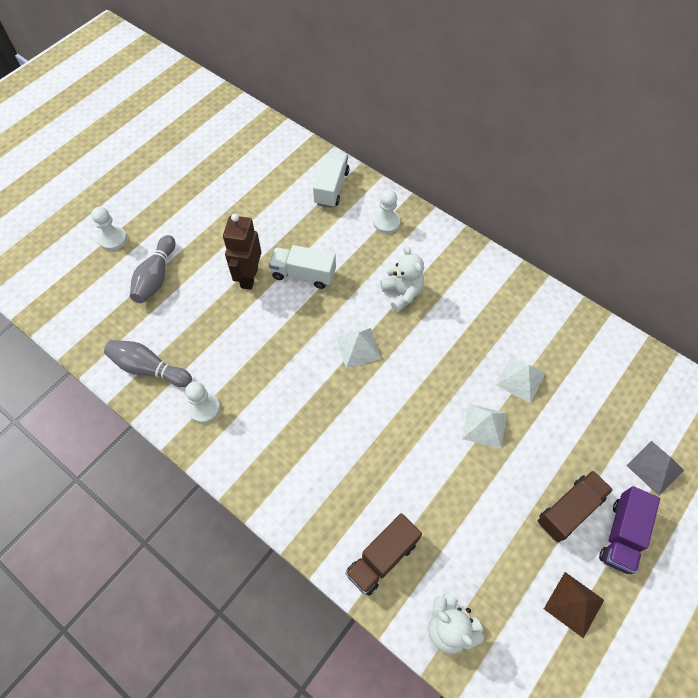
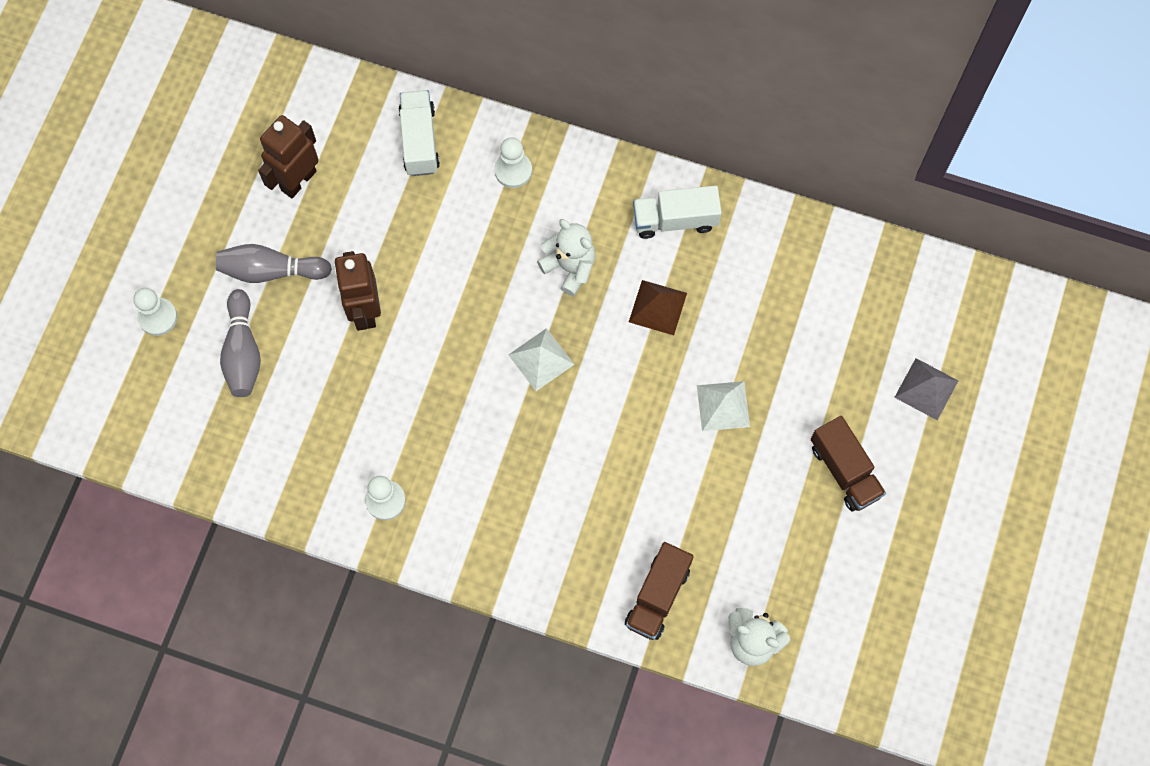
camera: 20 degrees left, 10 degrees up
(149, 368) = (294, 475): grey bowling pin -> grey bowling pin (271, 271)
(242, 187) = (298, 180): none -> brown robot
(303, 274) = (434, 283): white truck -> white truck (675, 220)
(520, 379) = (748, 333): white pyramid -> none
(569, 510) = (844, 471): brown truck -> brown truck turned 120 degrees clockwise
(573, 604) = (874, 570): brown pyramid -> brown pyramid (657, 307)
(622, 535) = (907, 478): purple truck -> none

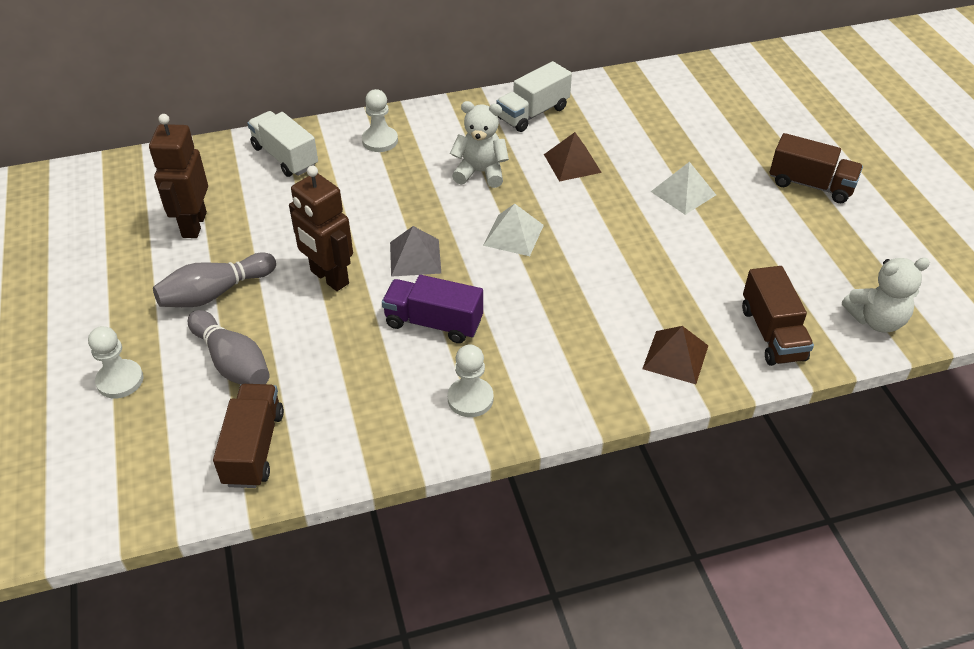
camera: 35 degrees left, 25 degrees down
(212, 442) = (254, 448): none -> brown truck
(411, 411) = (433, 323): none -> purple truck
(564, 566) = (675, 357): none -> brown pyramid
(926, 389) = (807, 117): grey pyramid -> grey pyramid (415, 257)

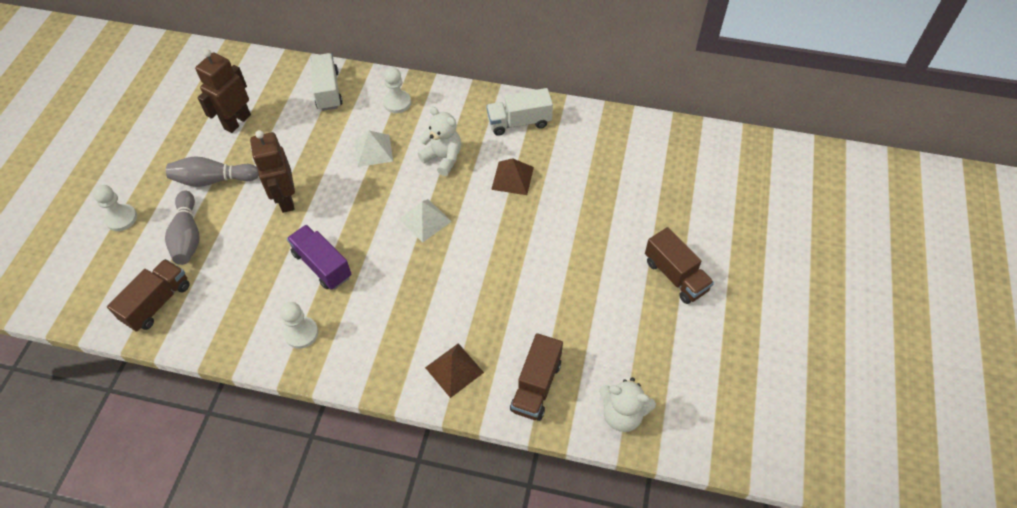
camera: 30 degrees right, 10 degrees up
(415, 257) = (349, 209): grey pyramid -> none
(683, 193) = (571, 239): white pyramid -> white pyramid (373, 150)

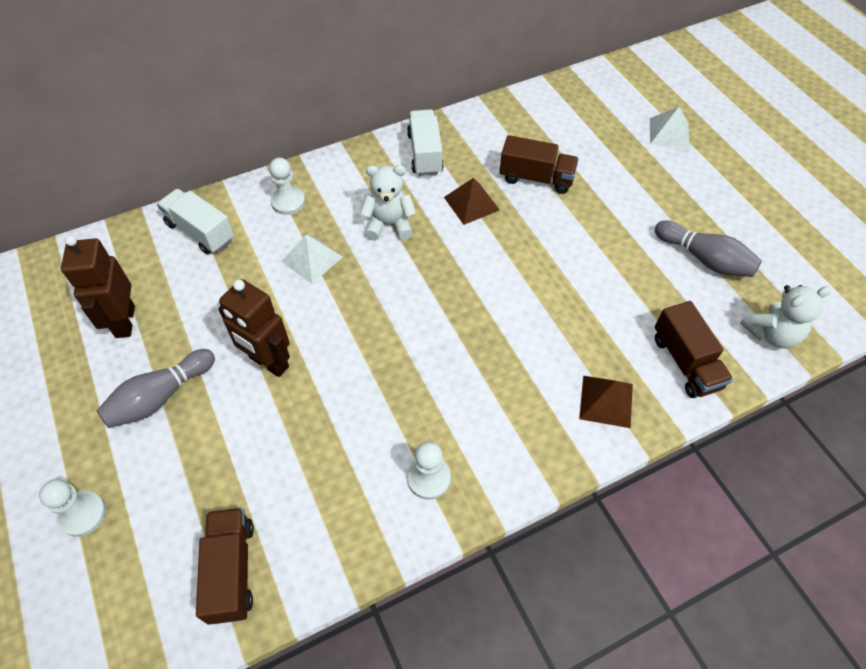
camera: 40 degrees left, 0 degrees up
(188, 236) = (192, 474): grey bowling pin -> grey bowling pin (704, 259)
(322, 265) = (378, 398): purple truck -> none
(425, 220) = (433, 289): white pyramid -> white pyramid (669, 133)
(519, 122) = (425, 154): white truck -> white truck turned 135 degrees clockwise
(675, 276) = (686, 199): brown truck -> brown truck (536, 178)

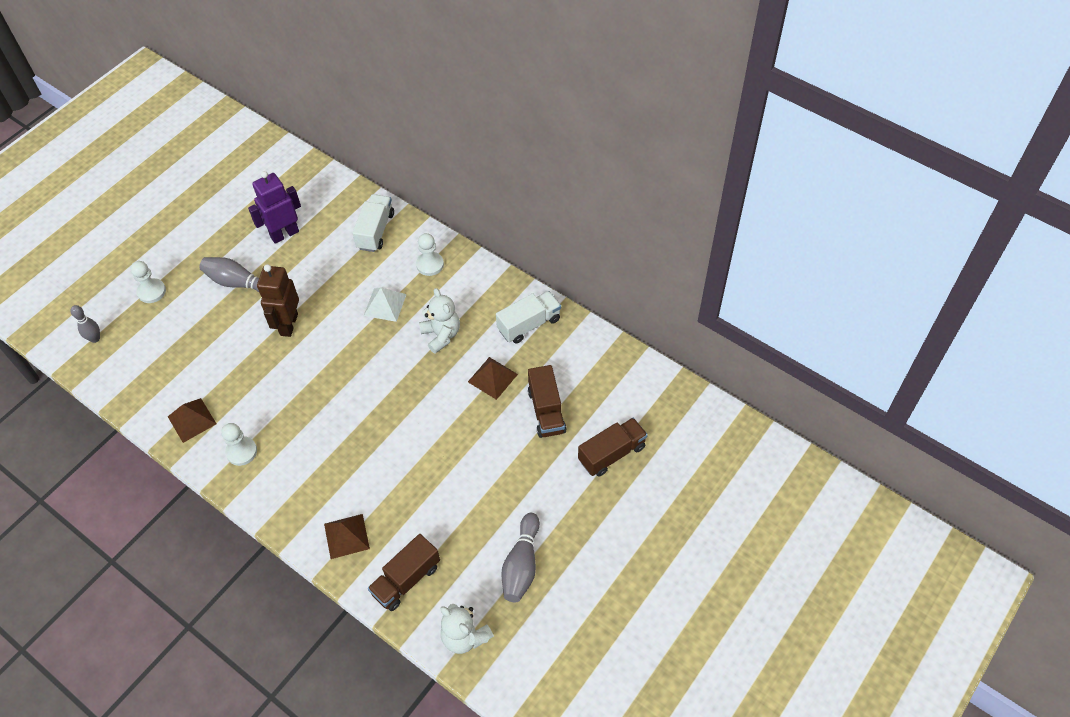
camera: 65 degrees right, 0 degrees up
(104, 626) = (95, 339): none -> grey bowling pin
(124, 321) = (284, 234): brown robot -> purple robot
(232, 570) = (145, 379): brown truck -> brown truck (612, 454)
(342, 526) = (191, 420): none -> brown pyramid
(669, 133) = (666, 493): white pyramid -> none

